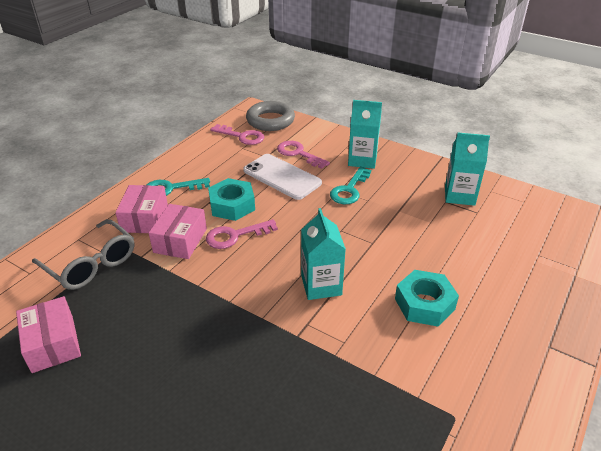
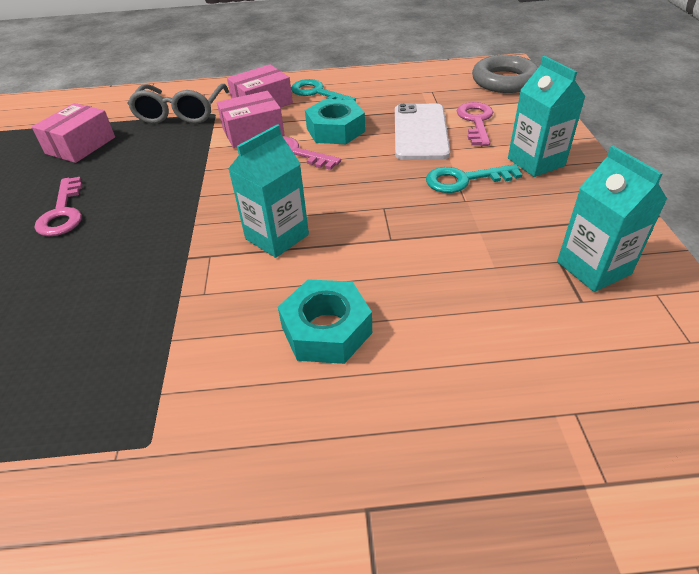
camera: 55 degrees right, 5 degrees up
(242, 136) = (450, 82): pink key -> pink key (63, 213)

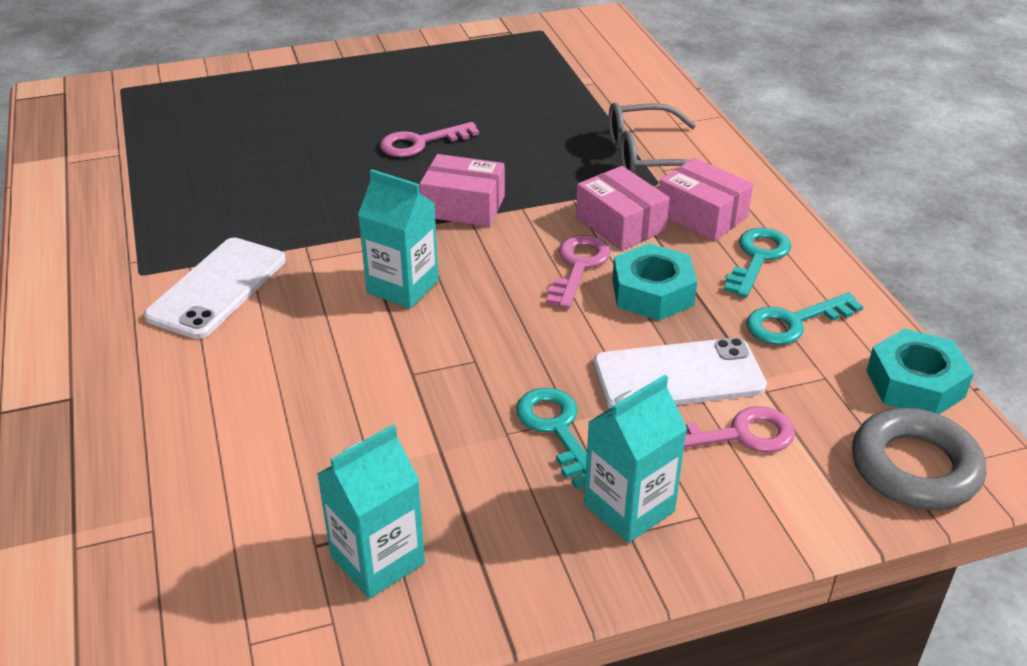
camera: 75 degrees right, 5 degrees down
(81, 145) = (547, 113): pink box -> pink box (463, 206)
(215, 366) = (217, 288): none -> white phone
(326, 330) = (262, 346): turquoise nut -> turquoise nut (915, 384)
(382, 92) = (794, 322): none -> turquoise key

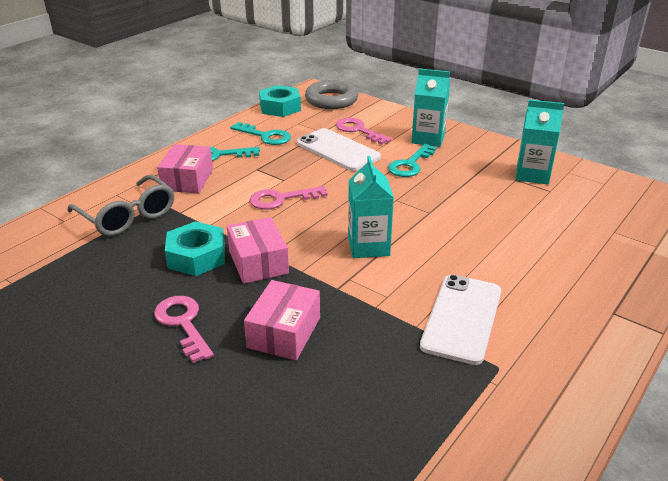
camera: 125 degrees left, 5 degrees down
(217, 288) = (462, 318): white phone -> white phone turned 60 degrees counterclockwise
(420, 143) = (183, 324): pink key -> pink key turned 150 degrees counterclockwise
(620, 224) = (222, 200): pink box -> pink box (284, 332)
(652, 292) = (281, 172): turquoise nut -> turquoise nut (197, 256)

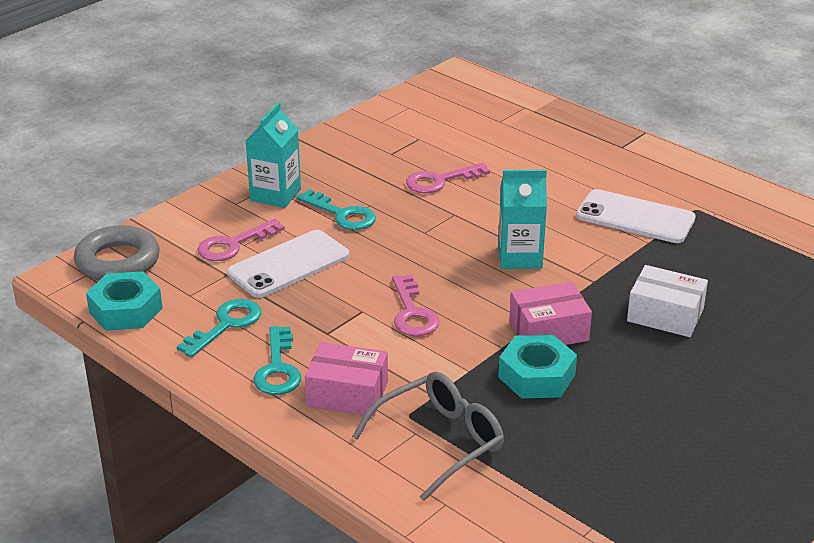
camera: 85 degrees left, 0 degrees up
(183, 324) = (658, 379): pink key -> pink key (440, 181)
(284, 332) = (665, 315): pink box -> white box
(532, 175) = (383, 142): turquoise carton -> none

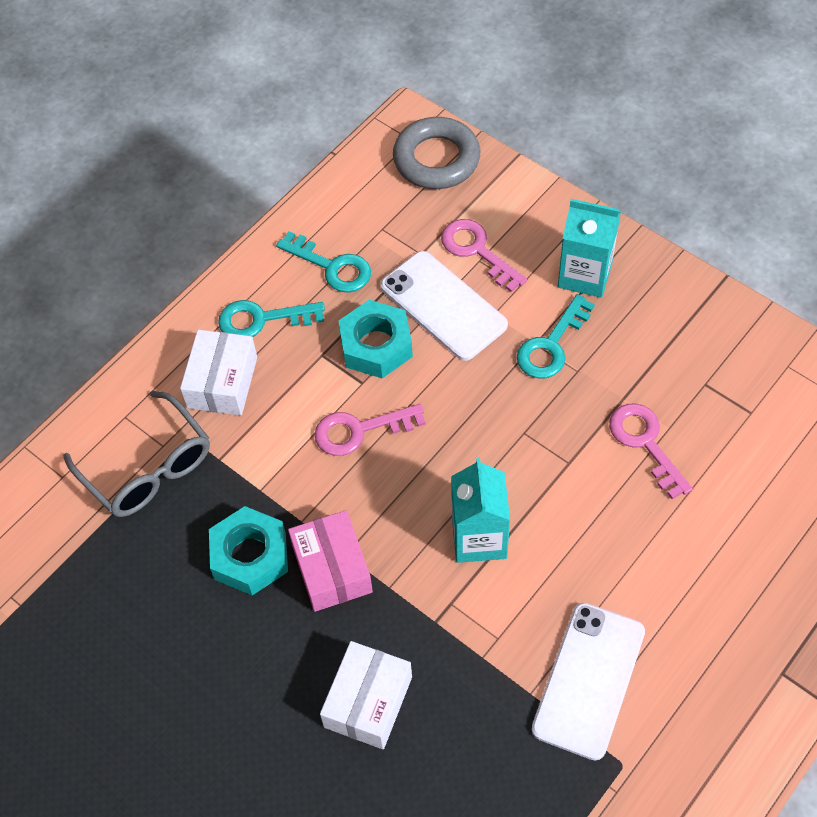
camera: 90 degrees right, 25 degrees up
(125, 310) = (353, 182): turquoise nut -> turquoise nut (376, 345)
(347, 394) = (222, 382): pink box -> white box

